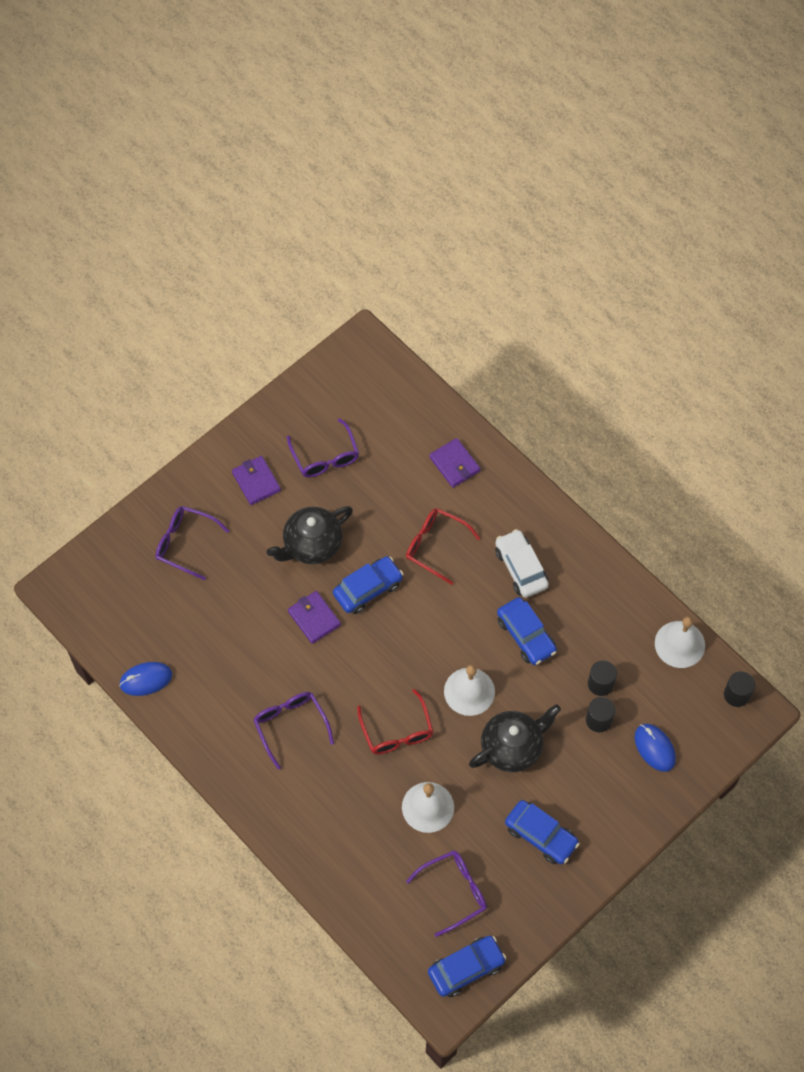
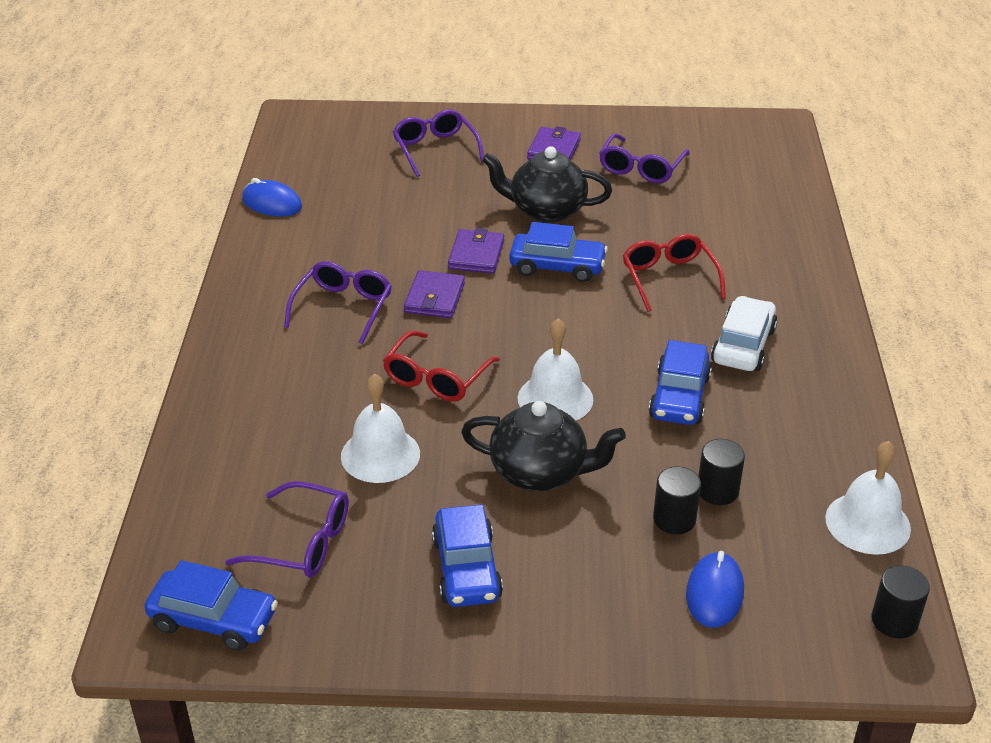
camera: 45 degrees right, 25 degrees down
(454, 464) = (768, 239): purple wallet -> purple wallet (434, 298)

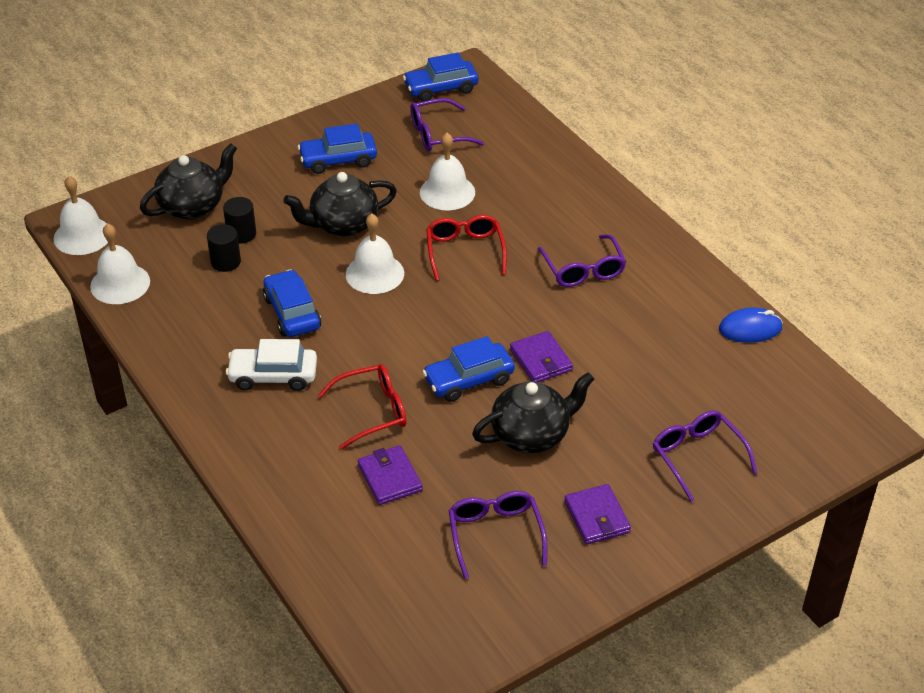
camera: 145 degrees right, 5 degrees up
(434, 298) = (530, 308): purple wallet -> purple wallet (390, 478)
(436, 150) = (698, 457): purple glasses -> purple glasses turned 150 degrees counterclockwise
(467, 569) = (338, 160): blue car -> blue car turned 60 degrees counterclockwise
(669, 279) = (371, 412): red glasses -> red glasses turned 60 degrees counterclockwise
(714, 593) = (193, 206): blue mouse -> black teapot
(743, 345) = (273, 376): white car -> white car turned 105 degrees clockwise
(894, 621) = (82, 236): black cylinder -> white bell

